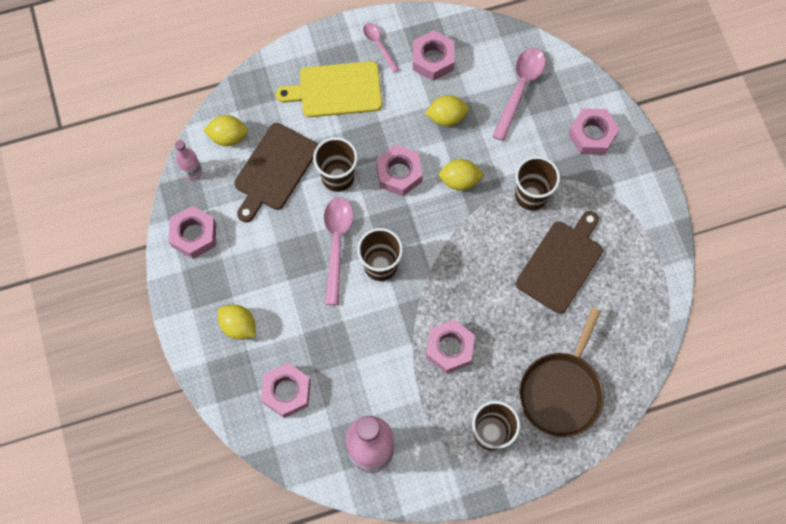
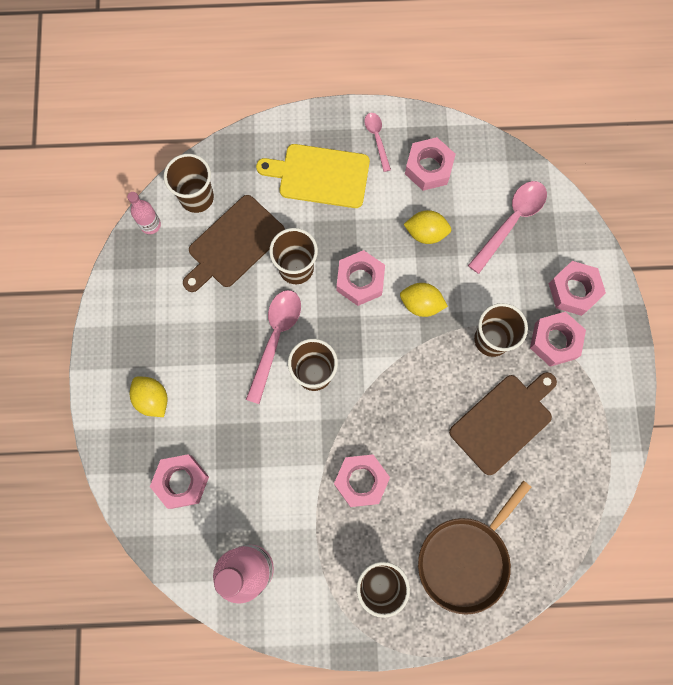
camera: 15 degrees right, 5 degrees up
(194, 235) = (134, 291): pink nut -> pink nut (554, 341)
(228, 137) = (197, 197): yellow lemon -> brown cup

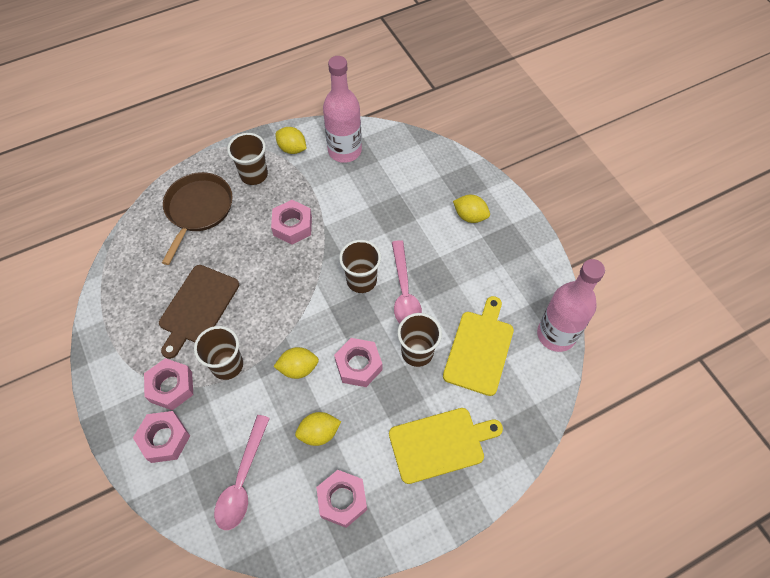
camera: 155 degrees right, 15 degrees down
(150, 225) = (556, 334): pink bottle -> pink bottle, size x2.07
(181, 482) = (418, 178): pink nut -> none
(197, 197) = (534, 374): brown cup -> none
(233, 244) = (479, 349): brown cutting board -> yellow cutting board
(315, 605) = (292, 149): none -> yellow lemon
(377, 139) = (405, 508): pink spoon -> none

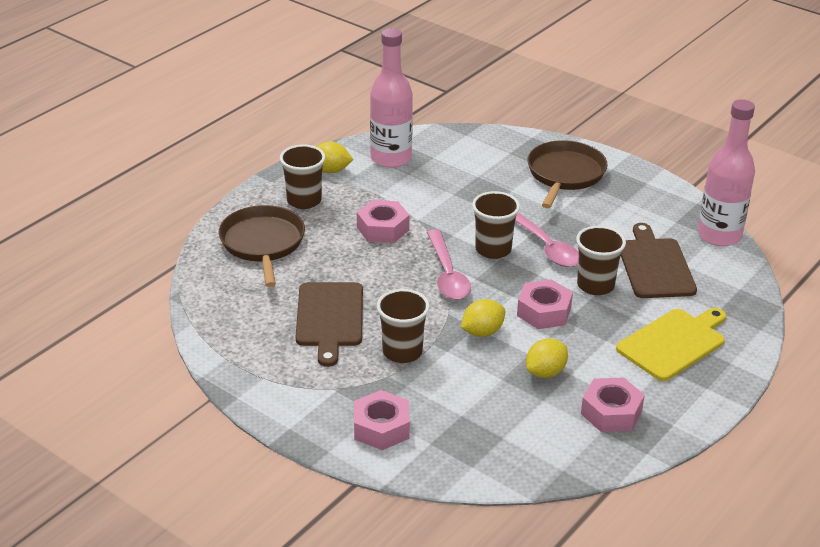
camera: 25 degrees left, 25 degrees down
(171, 387) = (353, 386): pink nut -> none
(242, 480) = (494, 431): pink spoon -> pink spoon (447, 274)
(470, 216) = (565, 174): yellow lemon -> brown pan
(479, 349) = (655, 266): yellow cutting board -> brown cutting board

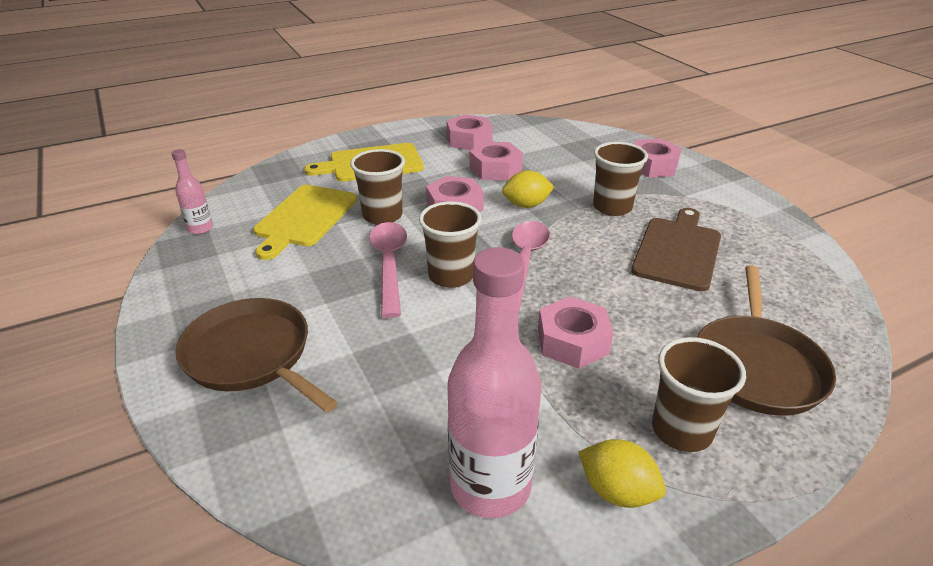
camera: 155 degrees left, 0 degrees up
(545, 372) = (495, 169): yellow lemon -> pink nut
(565, 174) = (252, 356): brown pan -> brown pan turned 90 degrees clockwise
(655, 266) = (304, 218): brown cutting board -> yellow cutting board
(719, 235) = (200, 228): pink bottle -> pink bottle, size x0.48

